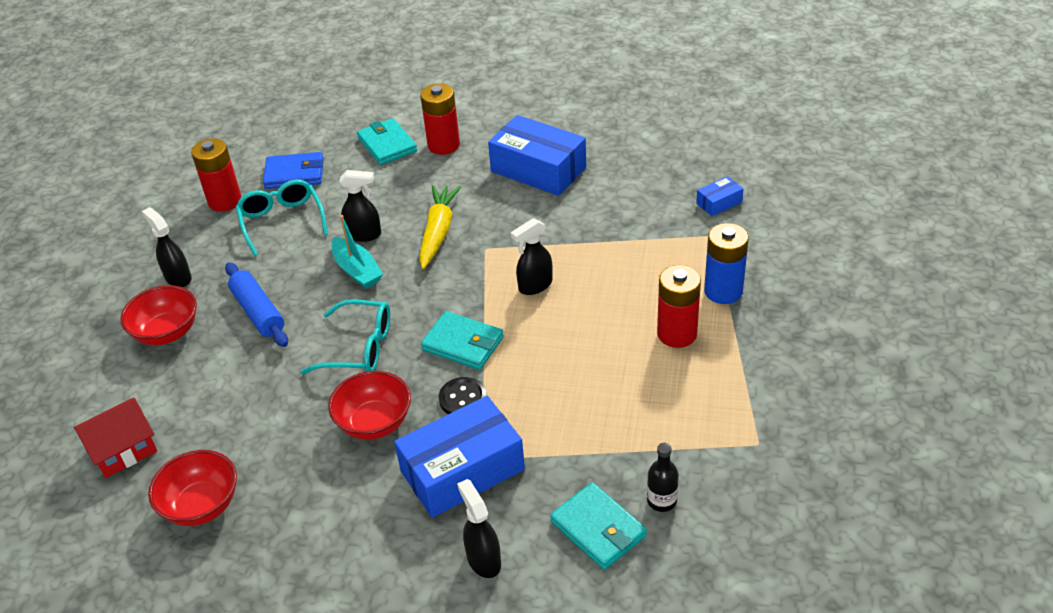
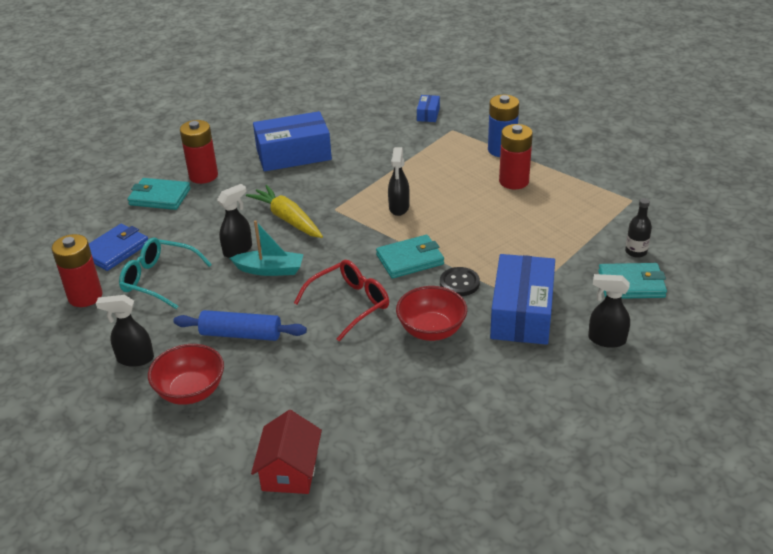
camera: 50 degrees left, 5 degrees down
(202, 505) = (405, 450): red bowl -> none
(359, 348) = (349, 304): turquoise glasses -> red glasses

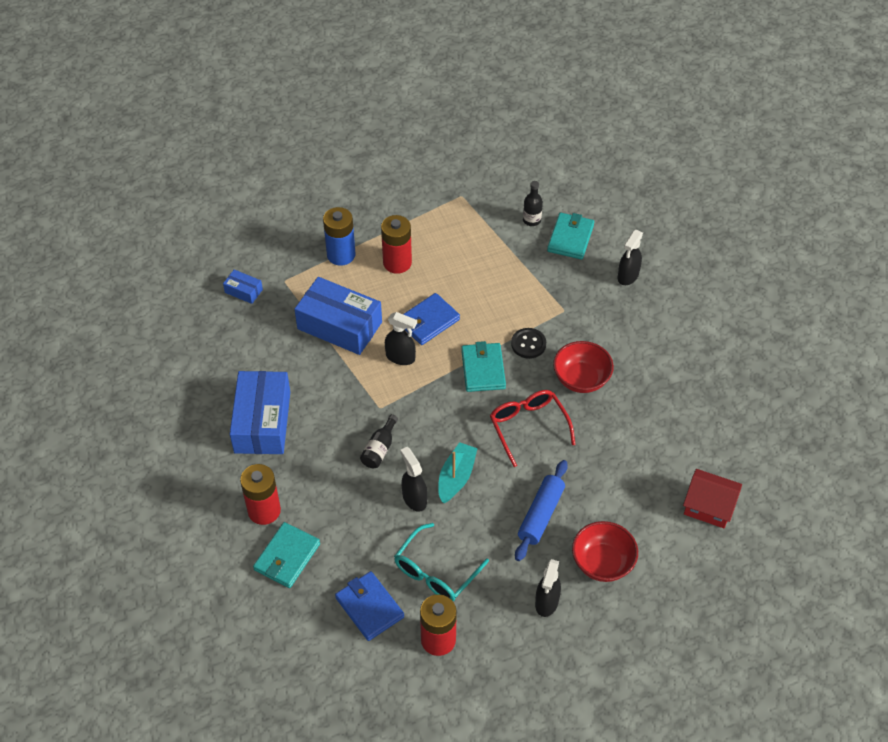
camera: 75 degrees left, 15 degrees up
(287, 219) = (379, 449): yellow carrot -> black bottle
(452, 214) = (428, 321): none -> blue wallet
(522, 313) = (580, 315): blue box -> blue box (339, 325)

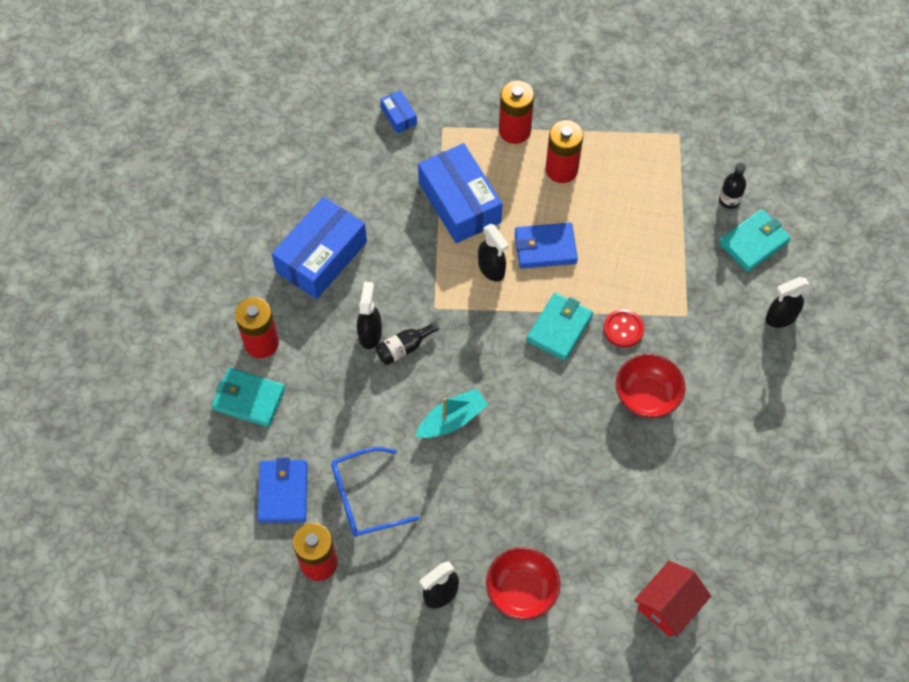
camera: 35 degrees right, 10 degrees up
(287, 557) = (249, 399): turquoise wallet -> turquoise wallet turned 45 degrees clockwise
(341, 255) = (514, 130): blue battery -> red battery
(414, 498) = (399, 416): black spray bottle -> black spray bottle (370, 333)
(436, 571) = (365, 498): turquoise glasses -> blue glasses
(528, 344) = (623, 329): black button -> red button
(528, 427) = (557, 413): red glasses -> none
(540, 515) = (501, 507): blue rolling pin -> none
(708, 506) = (668, 605): red house -> red house turned 75 degrees clockwise

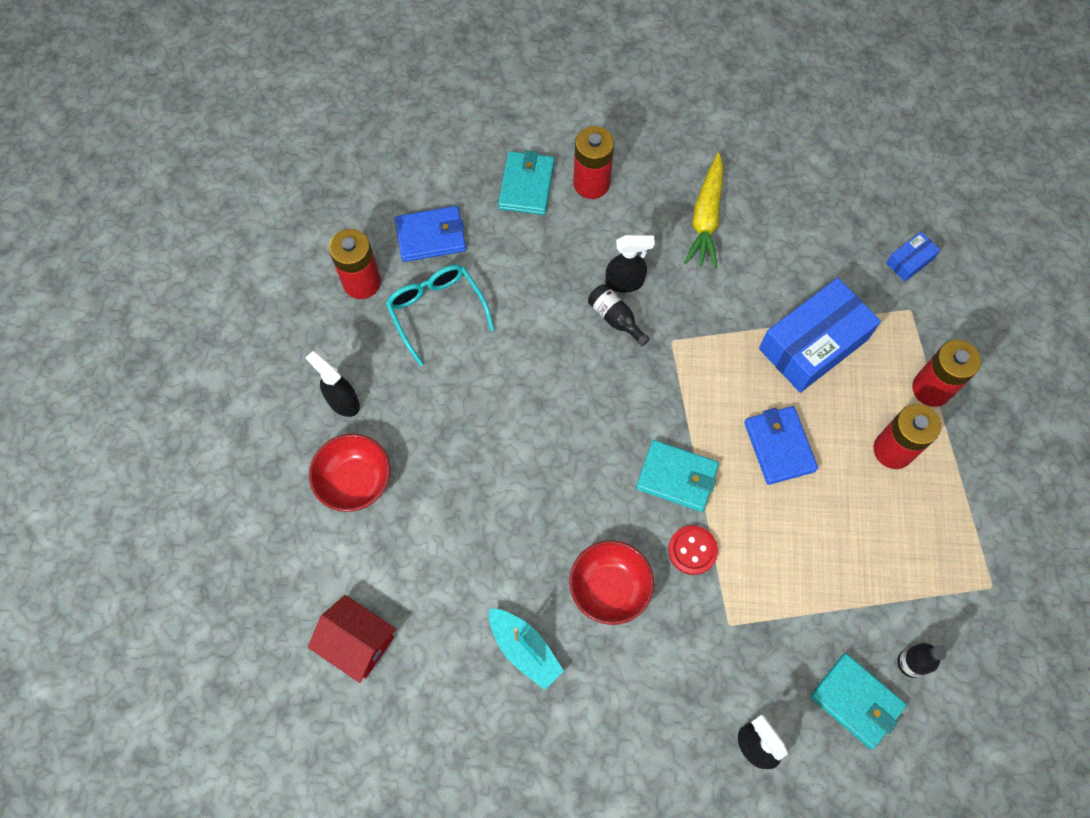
camera: 80 degrees right, 5 degrees up
(321, 257) = (706, 218): blue box -> yellow carrot
(365, 498) = (436, 311): blue glasses -> turquoise glasses
(452, 420) = (539, 380): turquoise boat -> turquoise boat (524, 649)
(491, 269) = (735, 392): black spray bottle -> none

